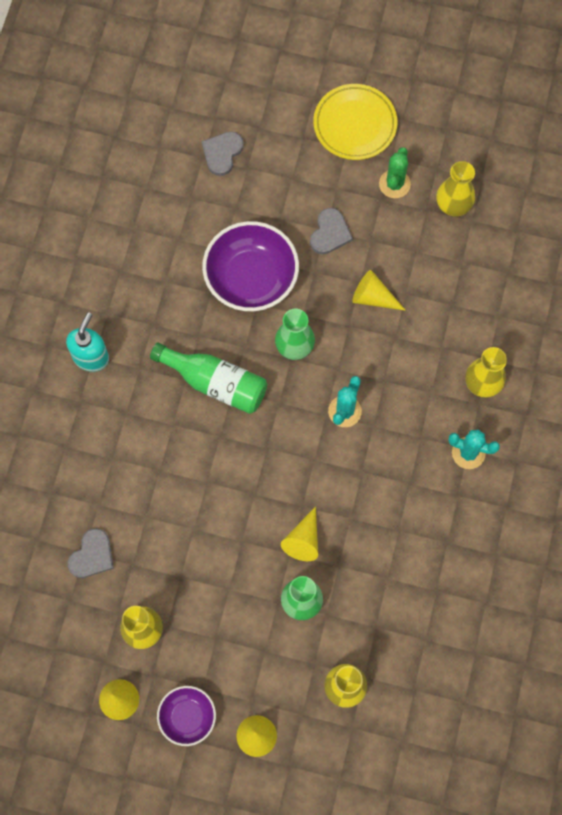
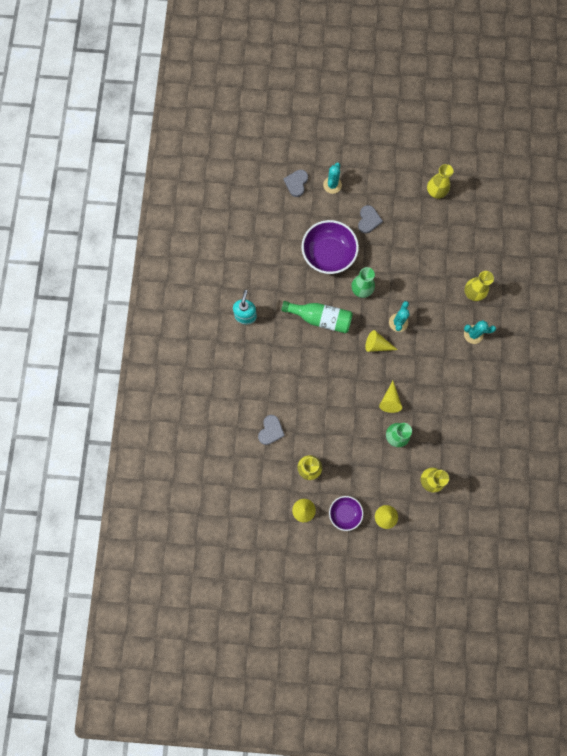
camera: 10 degrees left, 5 degrees up
(281, 166) = (332, 185): none -> turquoise cactus
(355, 124) = (370, 154): yellow plate -> none
(373, 297) = (401, 253): yellow cone -> yellow cone (377, 345)
(394, 184) = (400, 185): green cactus -> none

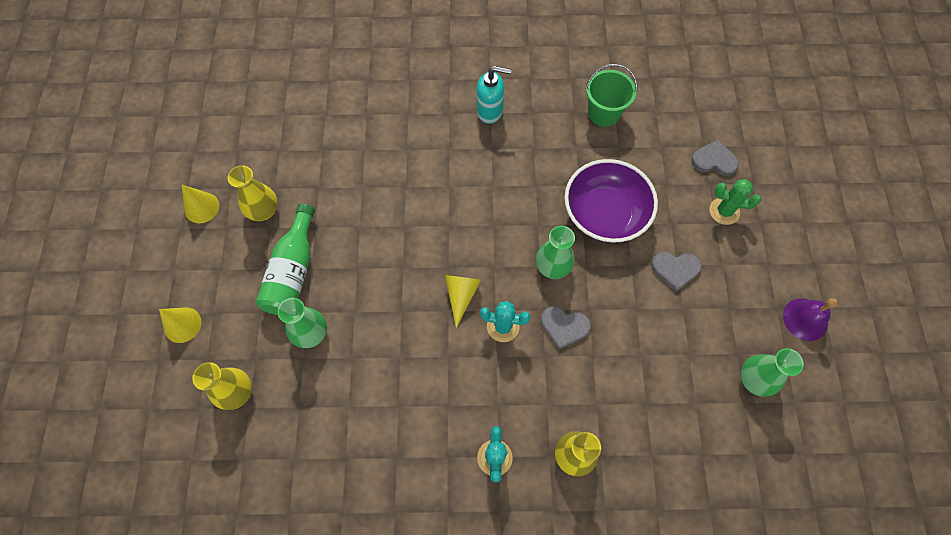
camera: 85 degrees right, 10 degrees down
(254, 243) = (604, 113): none -> green bucket
(271, 430) = (320, 156): grey heart -> grey heart (564, 327)
(320, 318) = (496, 209): green bottle -> green bottle (293, 271)
(332, 185) = (724, 211): turquoise cactus -> green cactus
(345, 513) = (193, 264): purple bowl -> none
(390, 400) = (369, 320): yellow cone -> none
(403, 157) = (805, 319): none -> purple bell
(436, 191) = (754, 379): yellow vase -> green vase

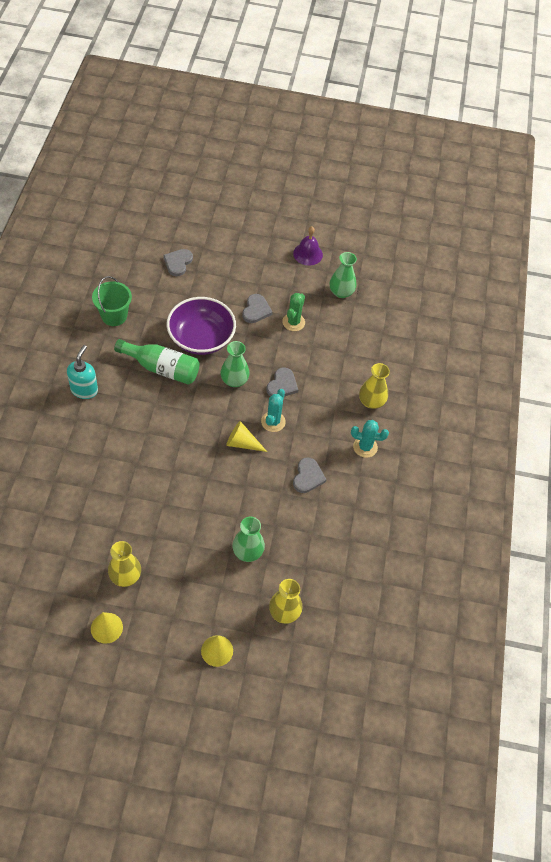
camera: 85 degrees left, 10 degrees down
(293, 271) = (190, 558): green bottle -> green bottle (161, 368)
(430, 386) = (308, 477): none -> grey heart
(724, 211) = (220, 270): green cactus -> green cactus (293, 322)

